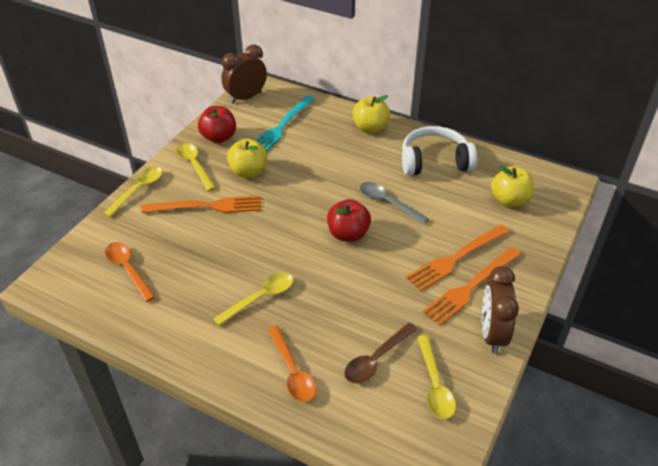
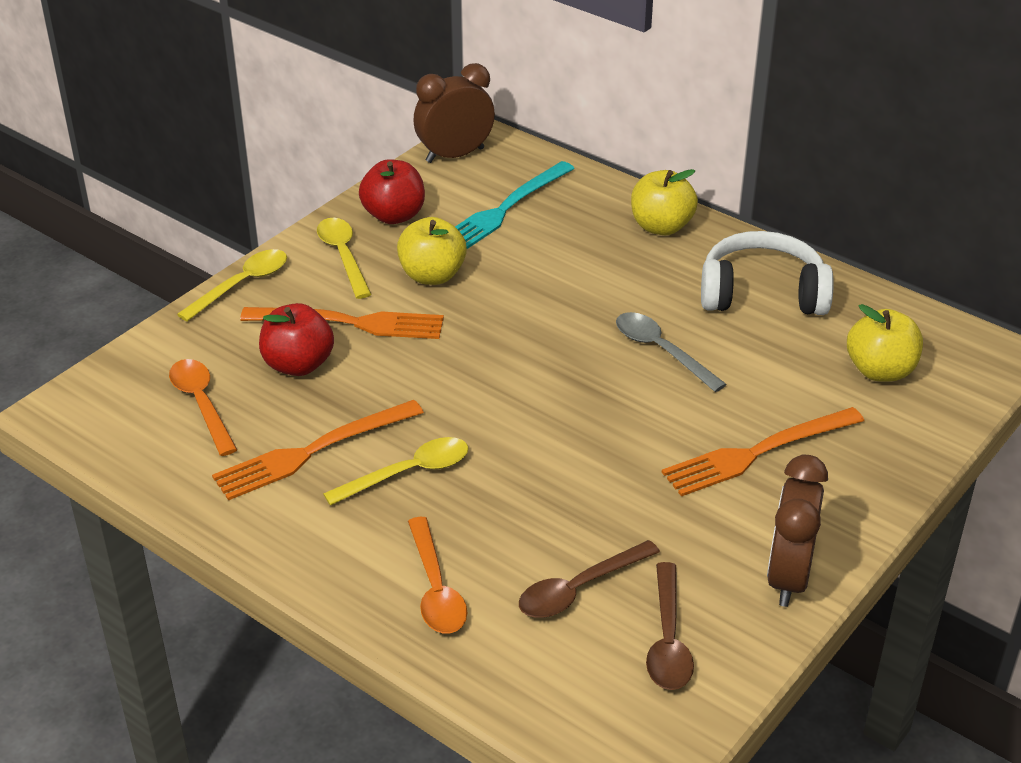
camera: 10 degrees right, 5 degrees down
(348, 234) = (579, 393): red apple -> red apple (298, 365)
(434, 384) = (668, 640): yellow spoon -> brown spoon
(470, 287) = (771, 500): orange fork -> orange fork (312, 451)

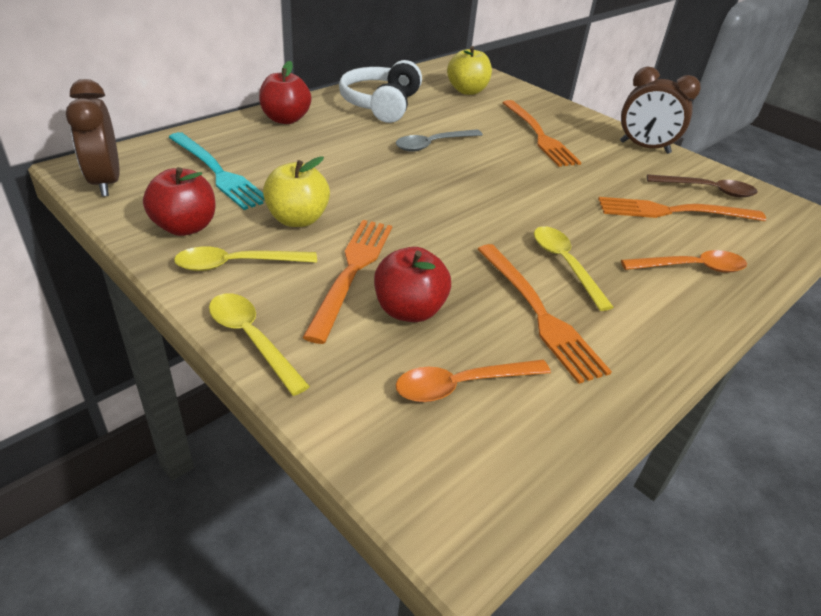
camera: 85 degrees left, 0 degrees up
(579, 589) = (673, 211): brown spoon -> orange fork
(661, 227) = (285, 119): yellow apple -> red apple

